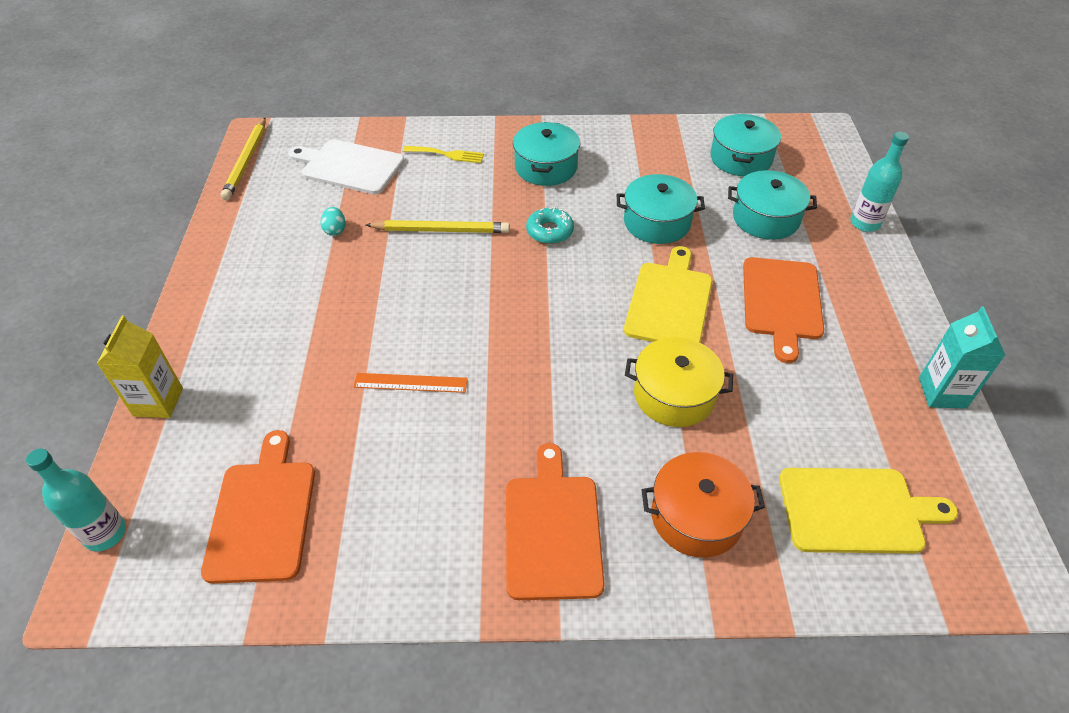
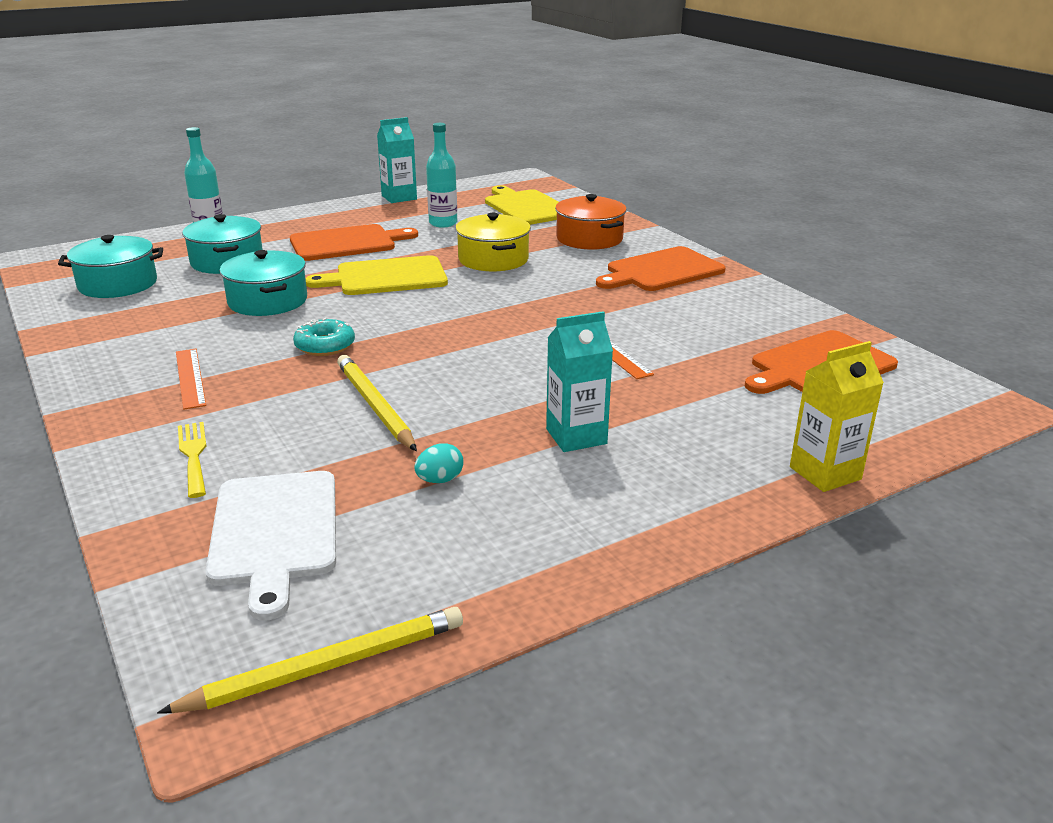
camera: 120 degrees left, 20 degrees down
(105, 533) = (955, 426): turquoise bottle -> turquoise bottle (443, 223)
(319, 303) = (576, 436): none -> turquoise carton
(546, 167) = (190, 378): turquoise pot -> orange ruler

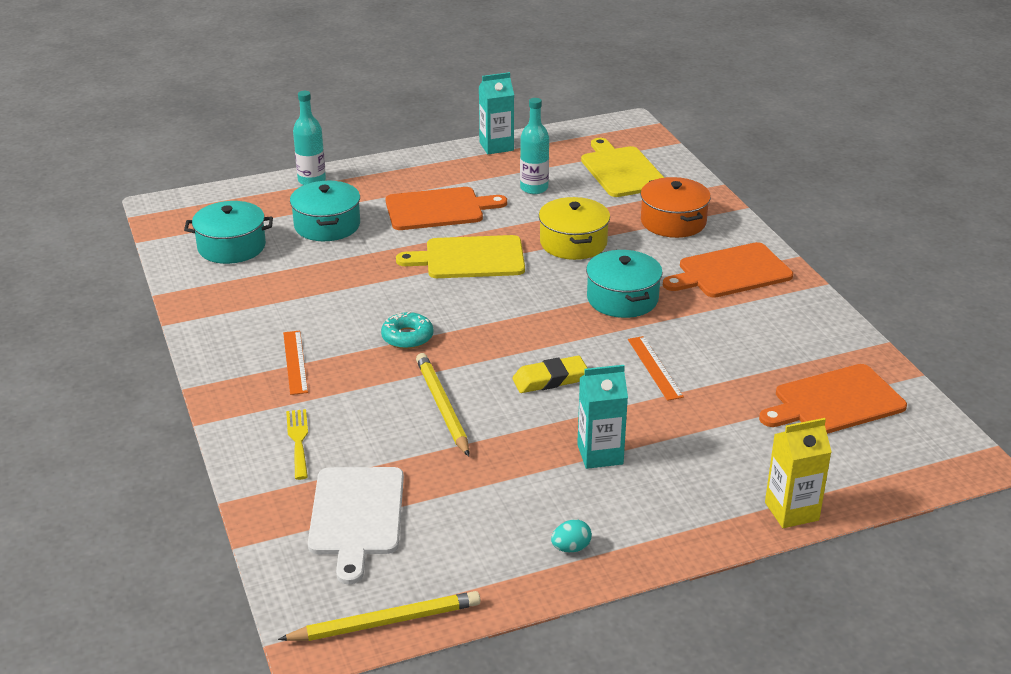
camera: 10 degrees right, 5 degrees up
(268, 301) = (361, 279): turquoise pot -> turquoise pot (622, 299)
(440, 480) = (483, 484): turquoise egg -> turquoise egg (571, 548)
(497, 371) = (550, 379): none -> yellow eraser

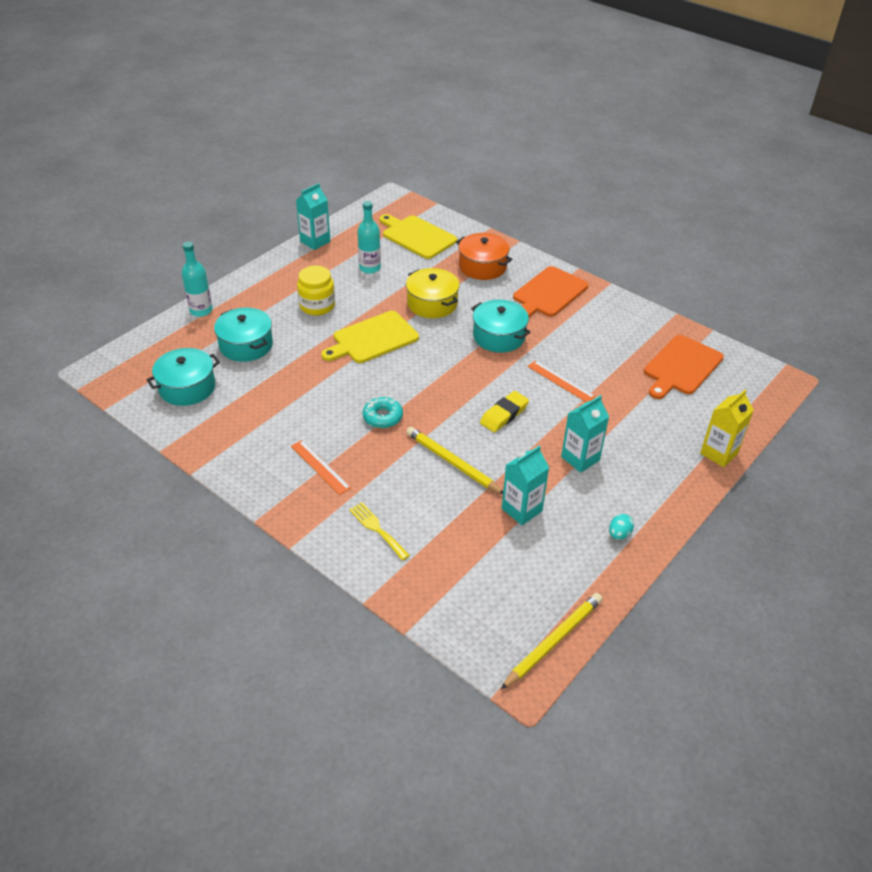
camera: 30 degrees left, 10 degrees up
(356, 516) = (467, 570): white cutting board -> none
(438, 209) = (317, 306): orange cutting board -> yellow jar
(477, 480) = (521, 510): none -> turquoise carton

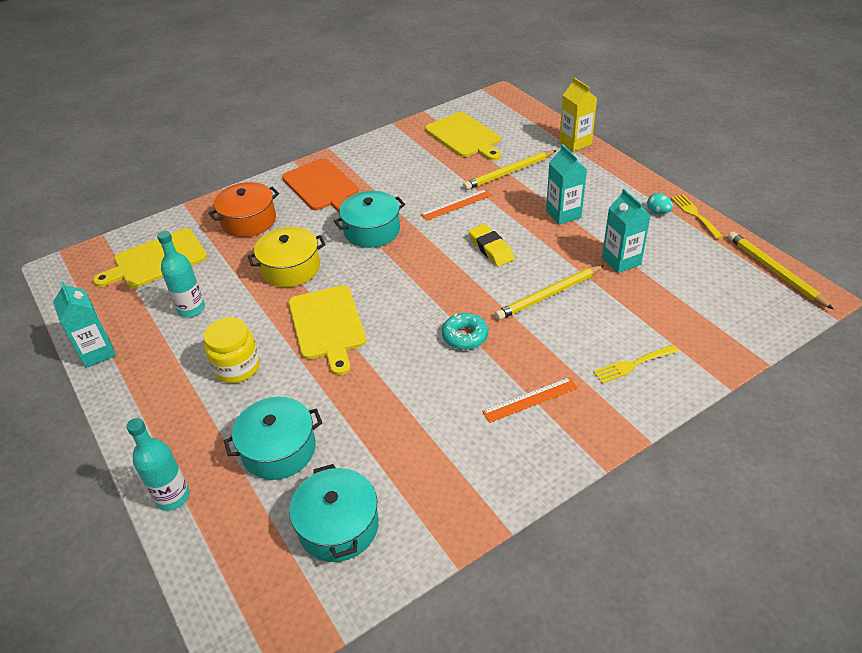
camera: 70 degrees left, 0 degrees up
(629, 567) = (694, 214): none -> yellow fork
(633, 409) = (509, 172): none -> yellow pencil
(681, 367) = (464, 136): orange cutting board -> yellow cutting board

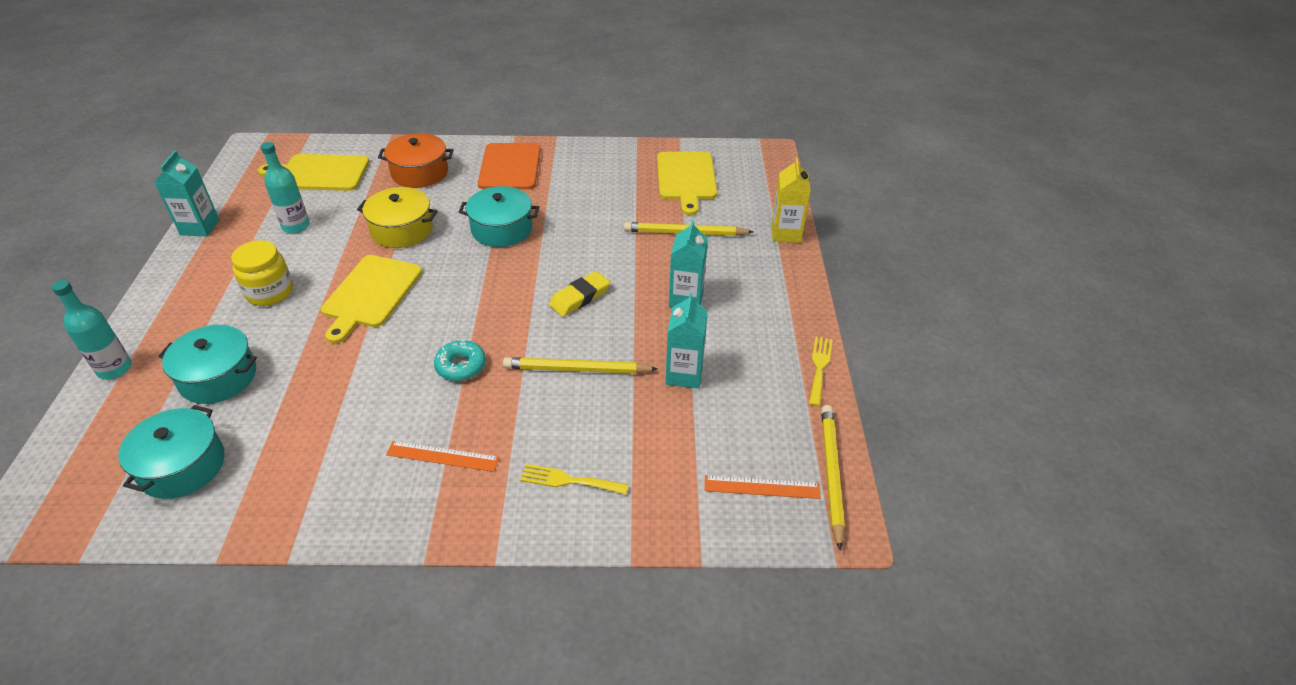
camera: 30 degrees right, 0 degrees up
(456, 205) = (600, 241): orange ruler -> orange ruler (762, 487)
(491, 248) = (580, 297): yellow eraser -> yellow eraser turned 45 degrees clockwise
(658, 212) = (783, 345): turquoise egg -> none

